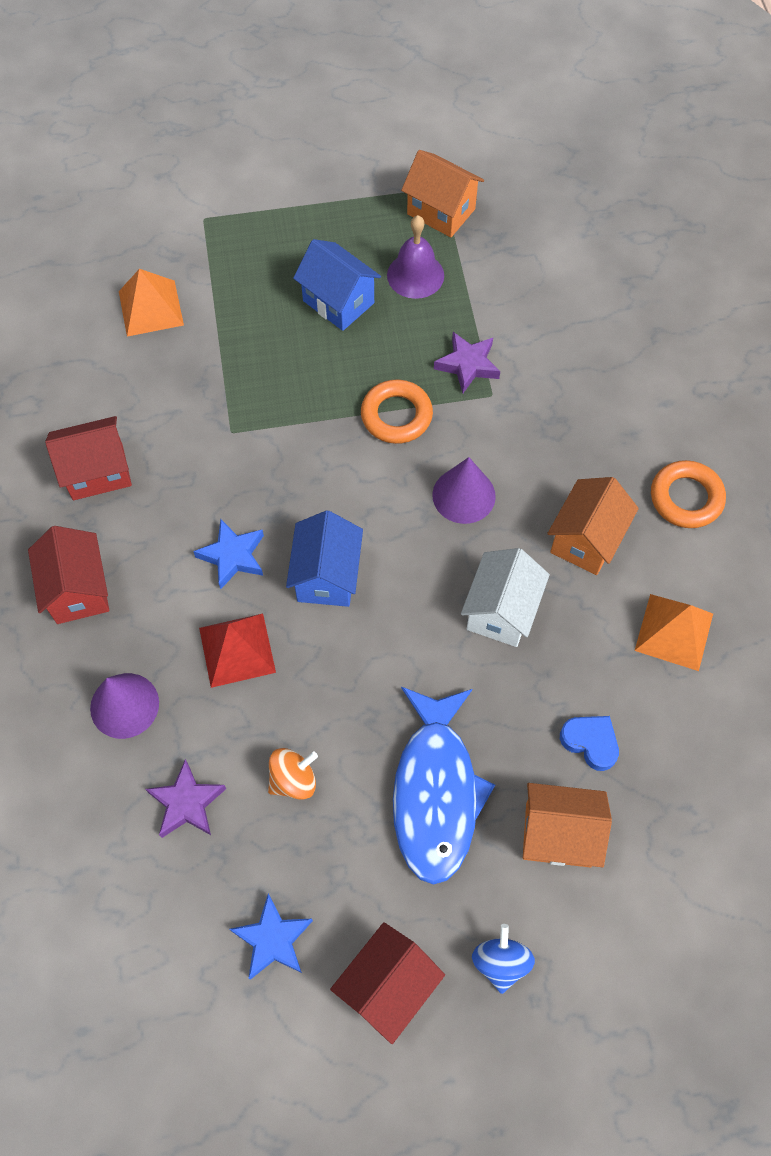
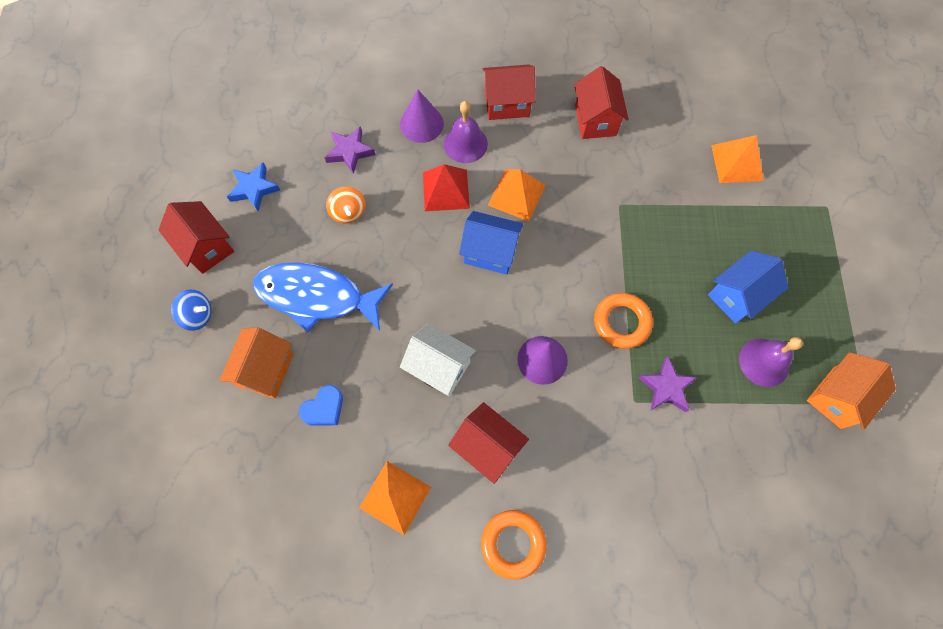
camera: 100 degrees right, 5 degrees up
(155, 636) = (465, 144): none -> purple bell
(233, 556) = (516, 195): blue star -> orange pyramid
(586, 540) = (487, 447): orange house -> red house

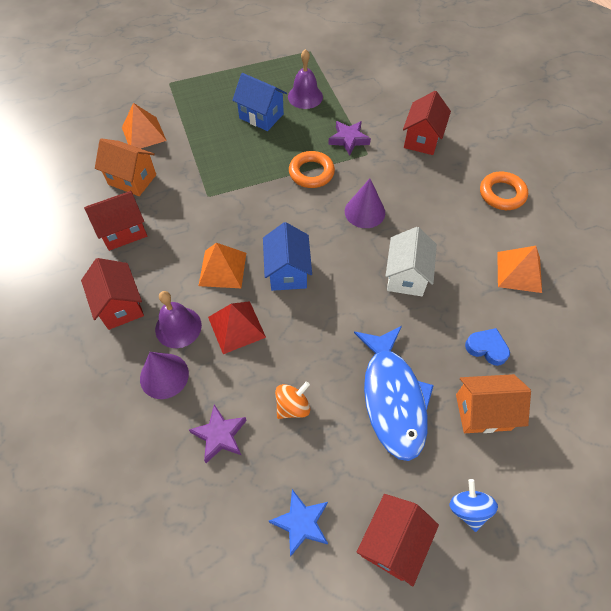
camera: 110 degrees left, 10 degrees down
(487, 447) = (448, 226): red house -> red house (422, 139)
(837, 397) = (312, 63): orange house -> orange house (132, 179)

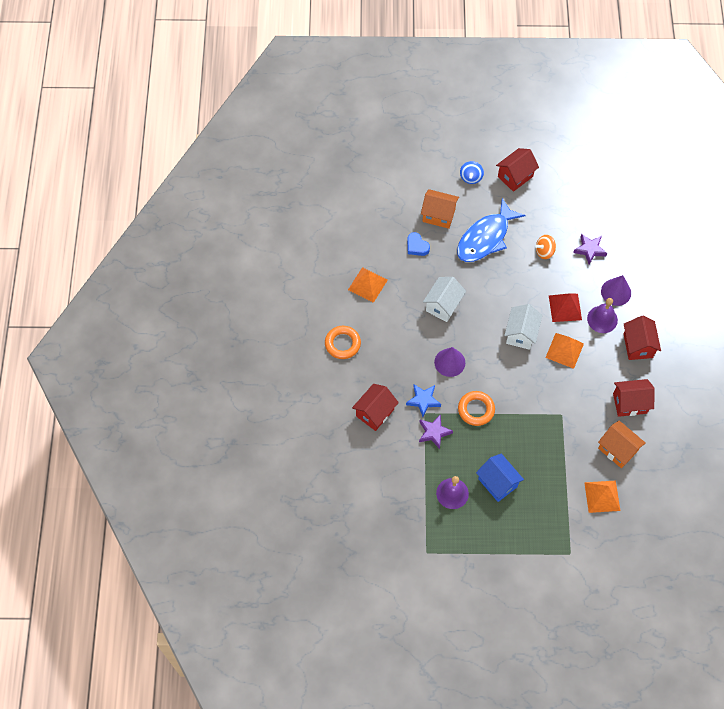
camera: 160 degrees left, 5 degrees up
(288, 272) = (521, 334): blue house -> white house
(301, 523) = (557, 198): blue star -> blue star (423, 400)
(393, 398) = (485, 238): blue fish -> blue fish turned 150 degrees counterclockwise

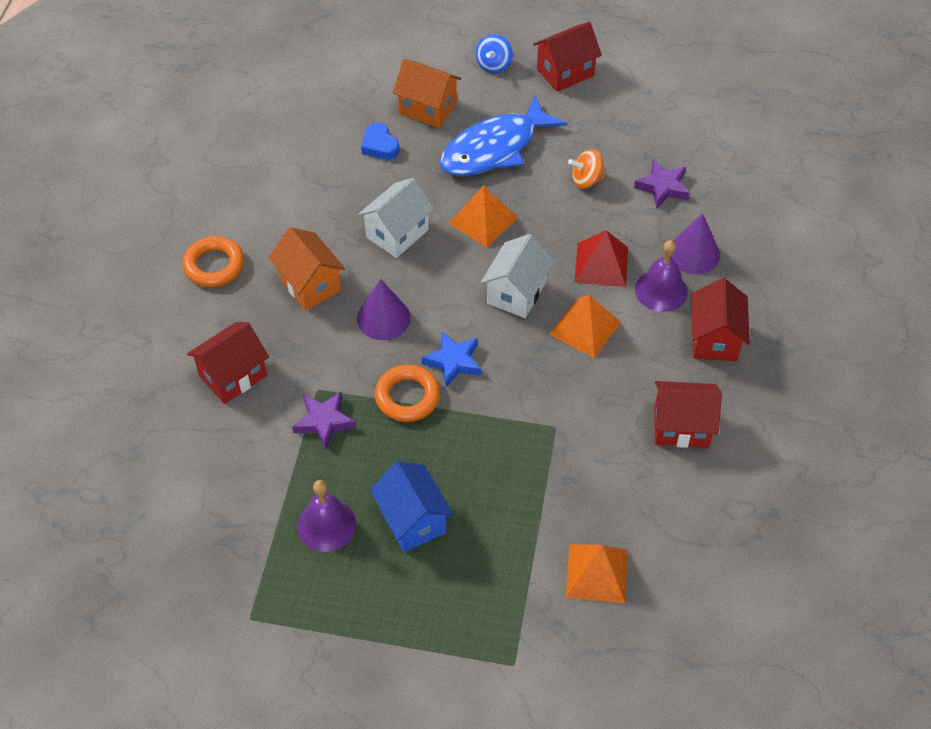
camera: 10 degrees right, 10 degrees down
(367, 284) = (283, 187): orange pyramid -> orange pyramid (483, 220)
(423, 400) = (321, 369): blue star -> blue star (453, 362)
(617, 449) = (643, 499): orange house -> orange house (310, 284)

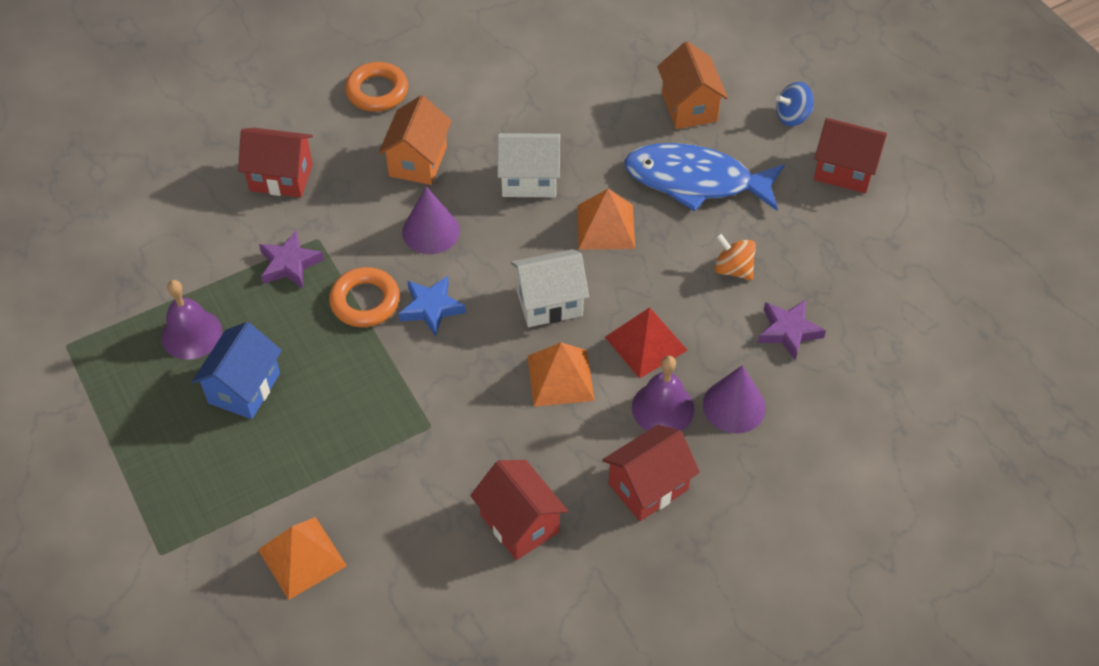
camera: 50 degrees right, 0 degrees up
(379, 146) = (612, 104): blue heart -> none

